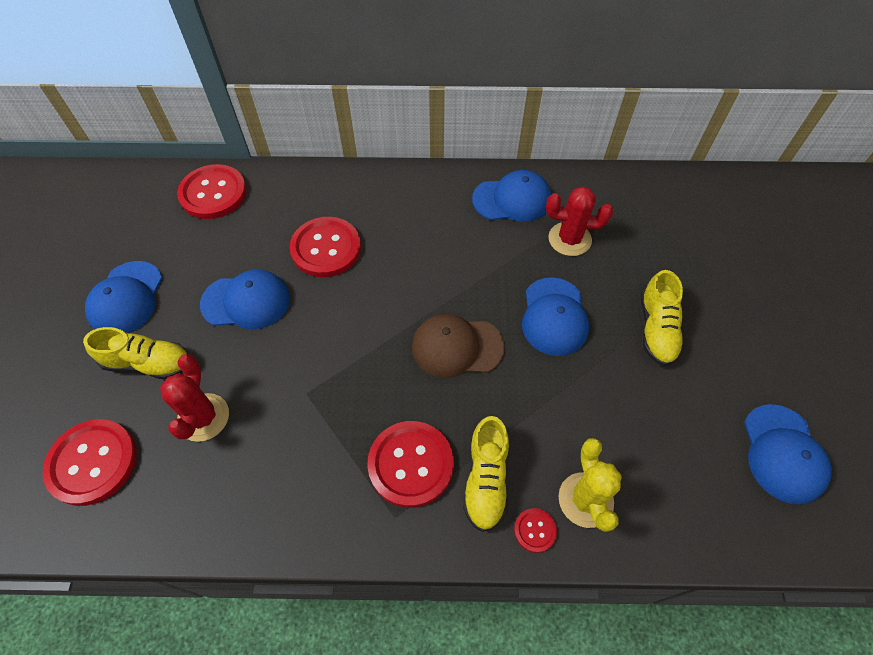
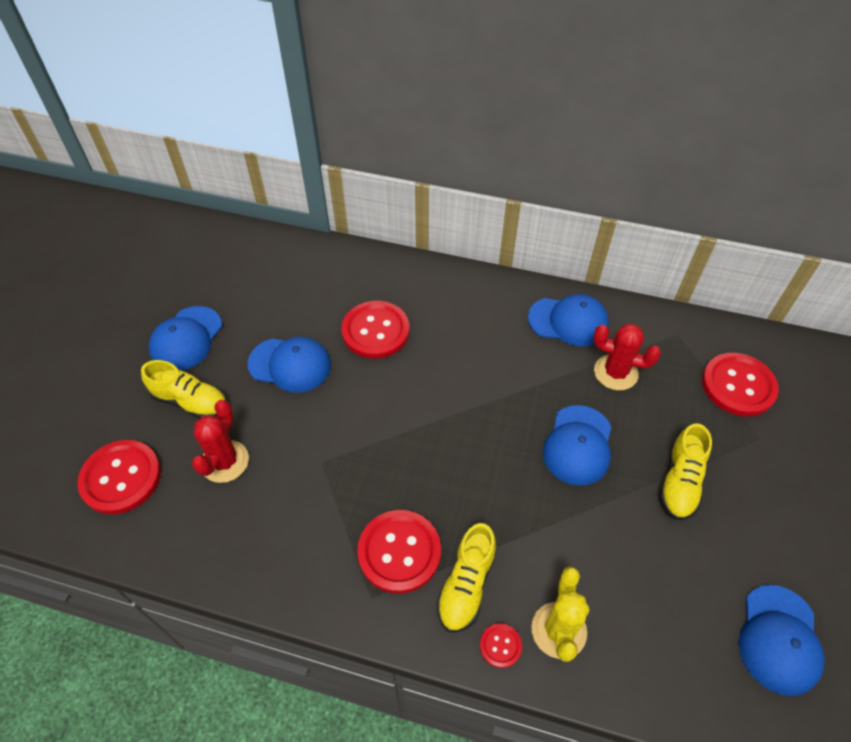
camera: 15 degrees right, 5 degrees down
(213, 193) = (287, 258): red button -> red button (738, 386)
(457, 347) = (474, 452): brown cap -> none

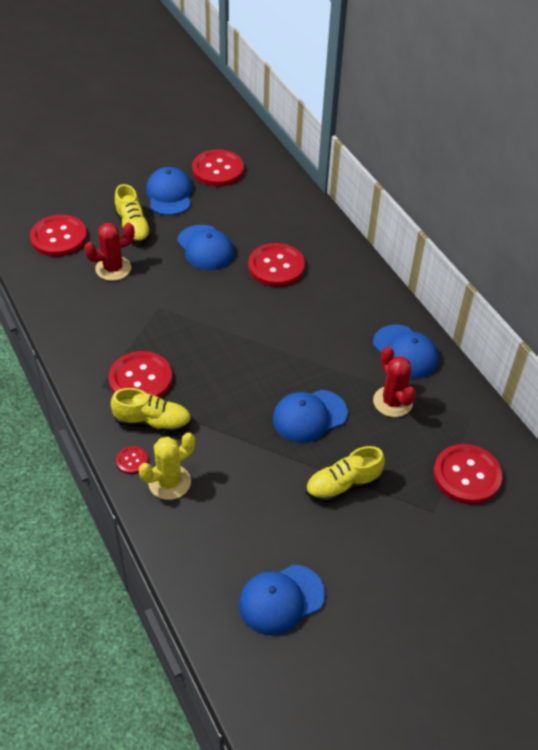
camera: 45 degrees right, 5 degrees down
(186, 339) = (169, 194): blue cap -> blue cap turned 105 degrees clockwise
(204, 279) = (218, 170): none -> red button
(466, 585) = (152, 422): yellow shoe -> yellow shoe turned 150 degrees counterclockwise

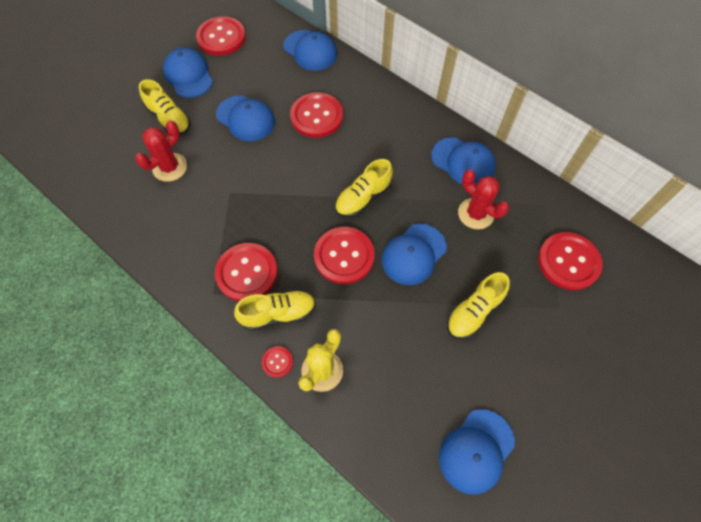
camera: 20 degrees left, 15 degrees up
(59, 237) = (103, 152): red button -> red button (344, 256)
(285, 352) = (363, 198): none -> yellow shoe
(300, 206) = (310, 50): none -> blue cap

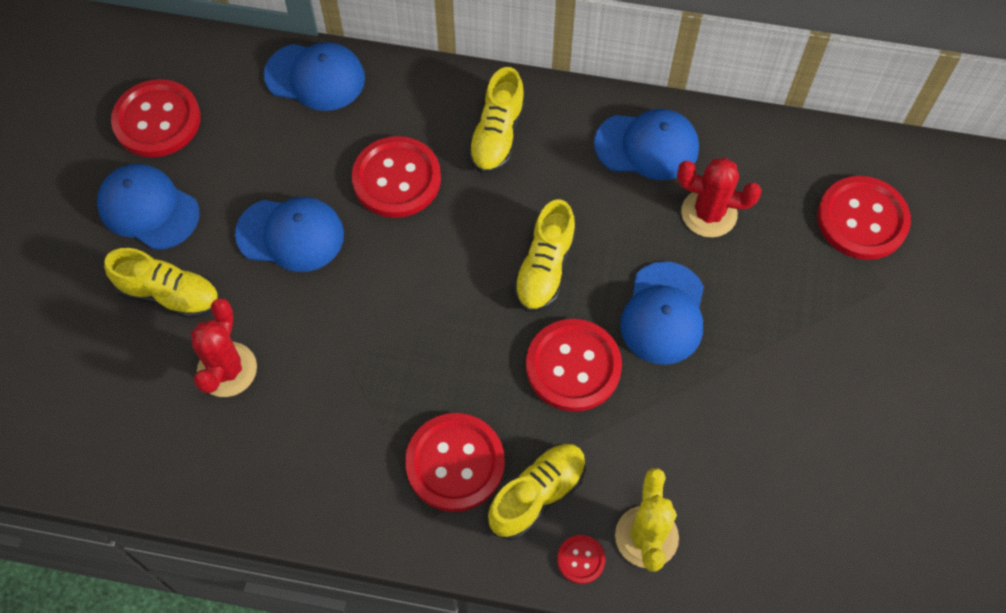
camera: 30 degrees left, 0 degrees up
(474, 312) = (787, 350): yellow shoe -> yellow shoe (497, 135)
(476, 451) = (895, 525): blue cap -> none

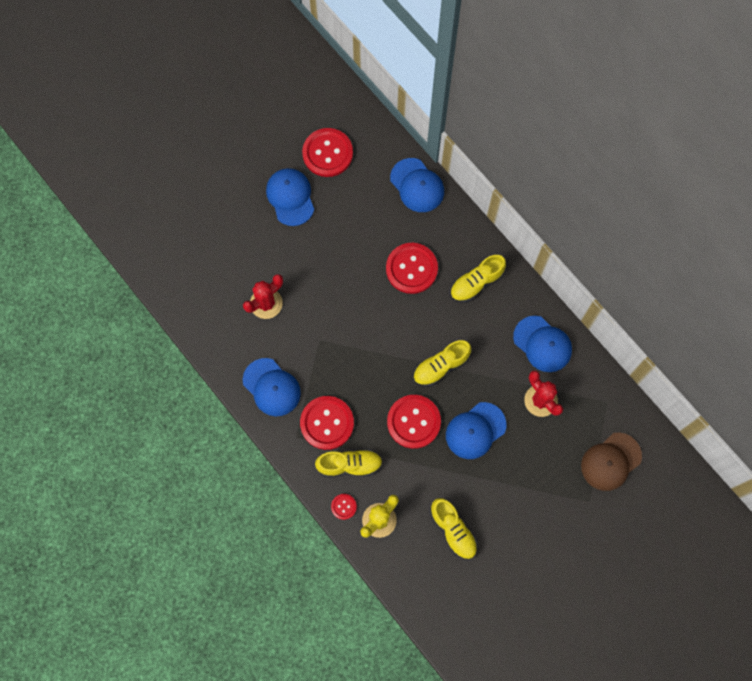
camera: 40 degrees right, 10 degrees up
(169, 294) = (268, 248): yellow shoe -> yellow shoe (453, 530)
(290, 234) = (342, 259): blue cap -> blue cap (271, 387)
(862, 219) = (611, 461): red button -> brown cap

